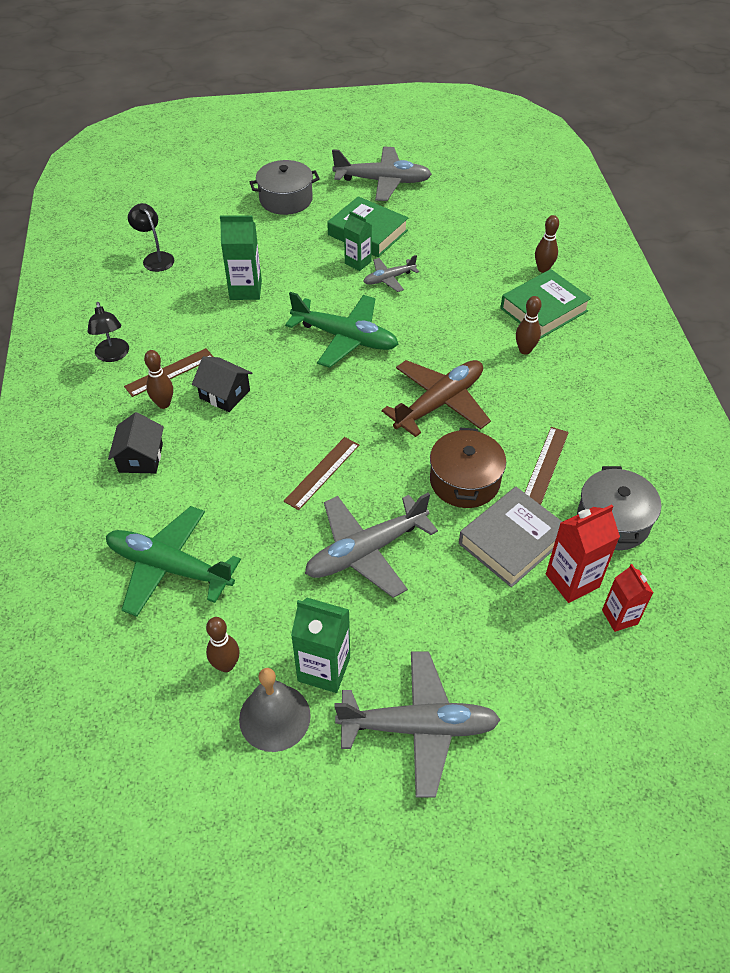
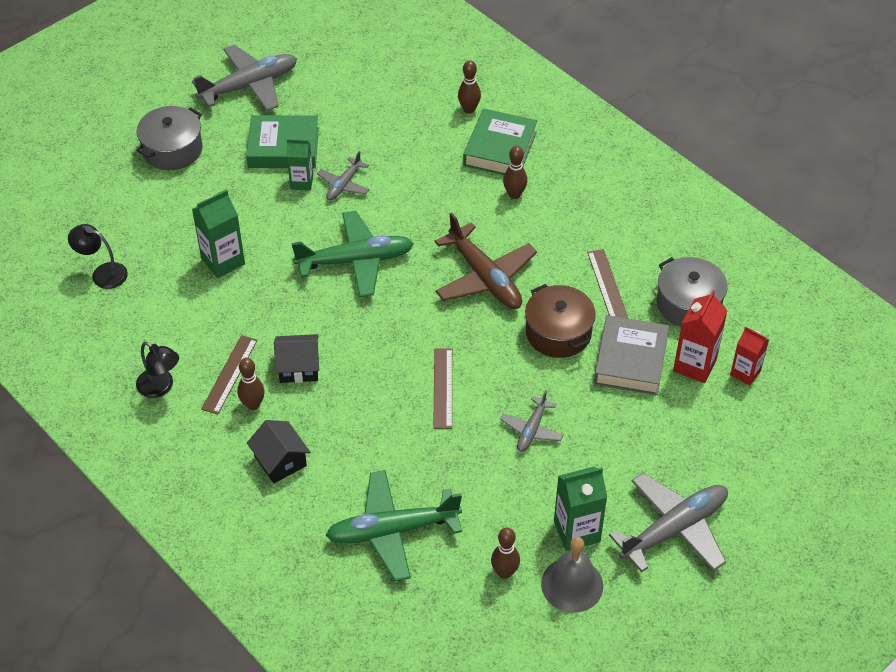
camera: 35 degrees left, 0 degrees up
(366, 551) = (531, 430): grey plane -> grey plane, size x0.53
(440, 403) = (485, 278): brown plane -> brown plane turned 135 degrees clockwise

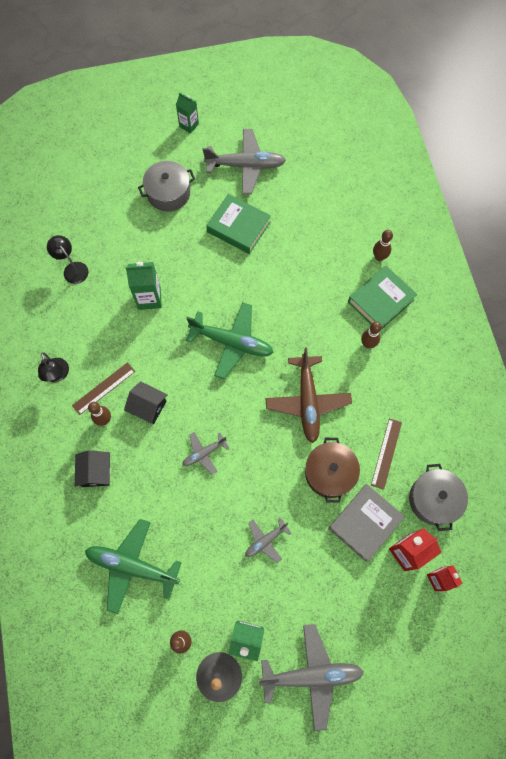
camera: 30 degrees right, 20 degrees up
(301, 182) = (234, 261): green carton -> green carton (189, 125)
(344, 185) = (260, 277): grey plane -> grey plane (204, 453)
(443, 388) = (228, 474): brown ruler -> none

